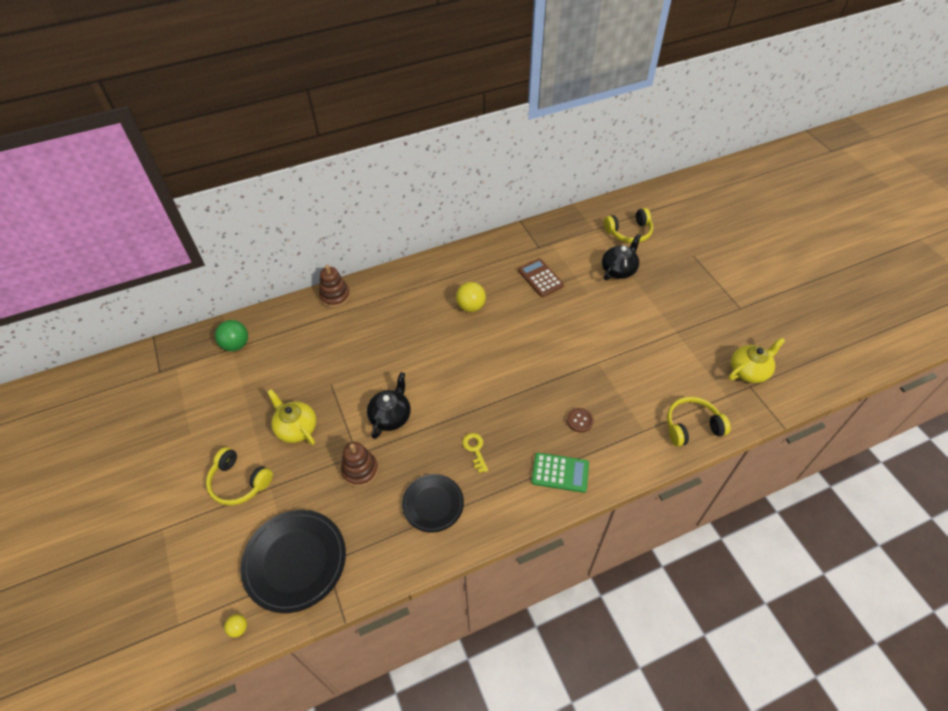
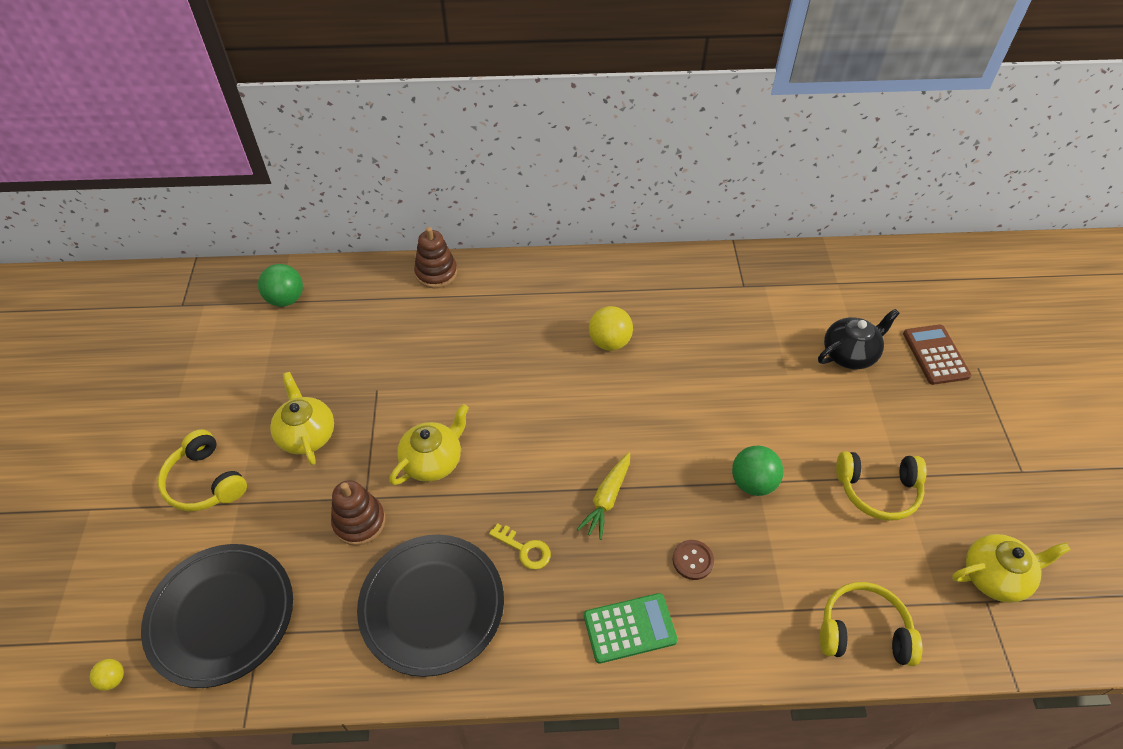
camera: 20 degrees right, 0 degrees up
(391, 416) = (433, 460): black teapot -> yellow teapot
(433, 504) = (432, 606): black plate -> black plate, size x1.59
(475, 450) = (524, 549): yellow key -> yellow key turned 120 degrees clockwise
(512, 402) = (607, 499): none -> yellow carrot
(540, 278) = (726, 331): brown calculator -> brown calculator (935, 355)
(560, 473) = (629, 628): green calculator -> green calculator turned 45 degrees counterclockwise
(595, 363) = (753, 482): none -> green ball
(629, 232) = (890, 303): yellow headphones -> yellow headphones (878, 490)

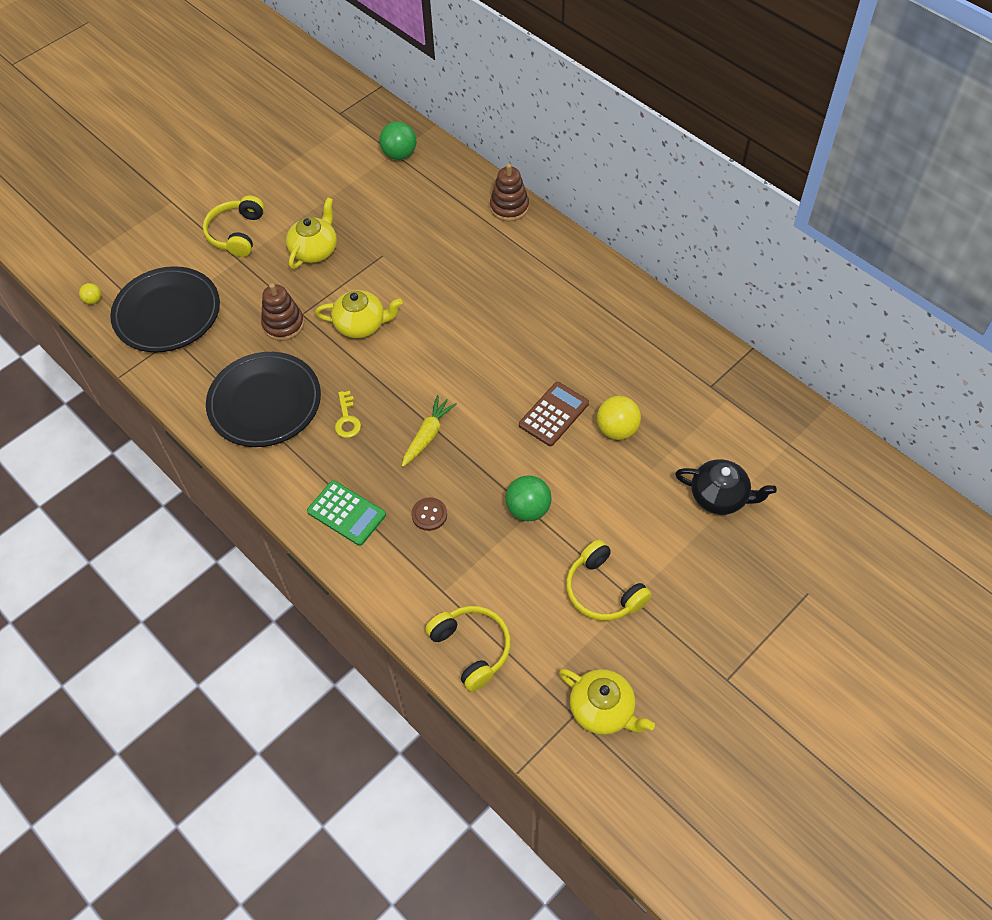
camera: 50 degrees right, 5 degrees up
(607, 499) = (428, 435): yellow carrot -> yellow carrot turned 135 degrees clockwise
(609, 342) = (560, 344): yellow ball -> yellow ball (617, 429)
(935, 355) = (787, 555): brown calculator -> brown calculator (553, 414)

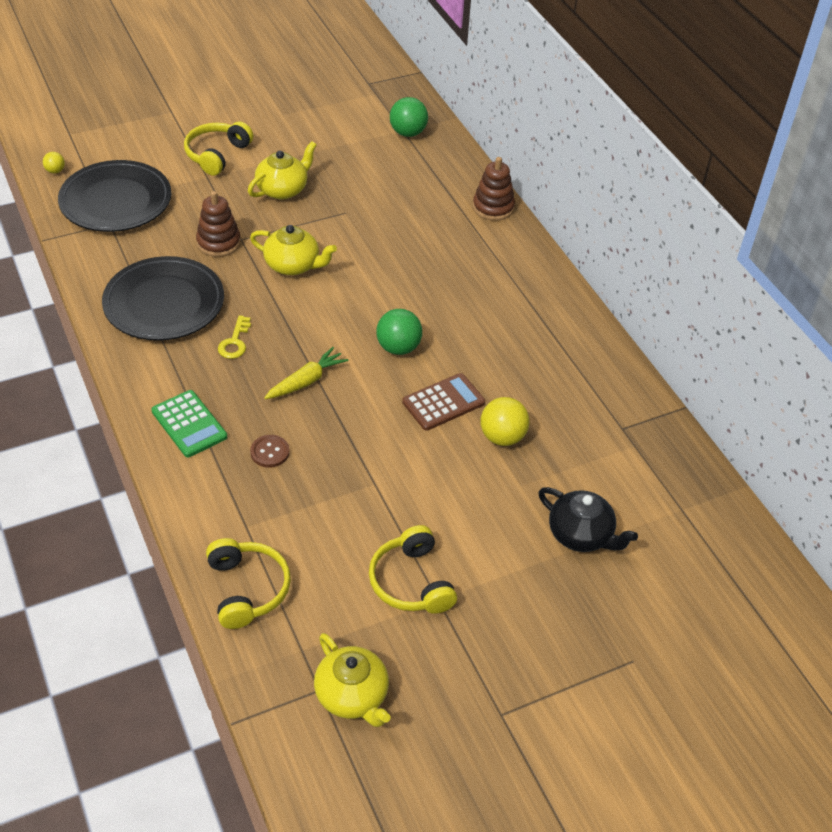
camera: 15 degrees right, 10 degrees down
(528, 509) = (372, 480): green ball -> green ball (398, 348)

